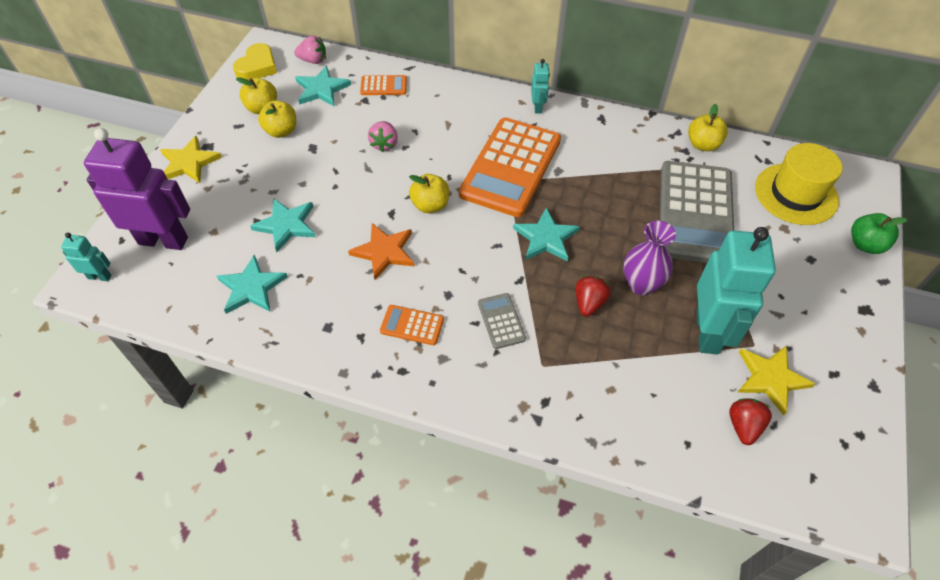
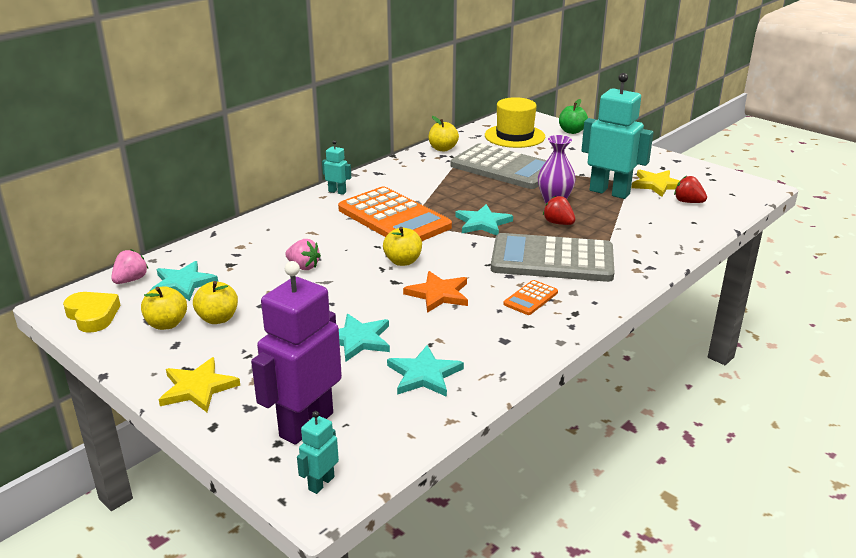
camera: 65 degrees left, 25 degrees down
(383, 86) = (222, 251): orange calculator -> none
(501, 321) = (552, 259): grey calculator -> grey calculator, size x2.33

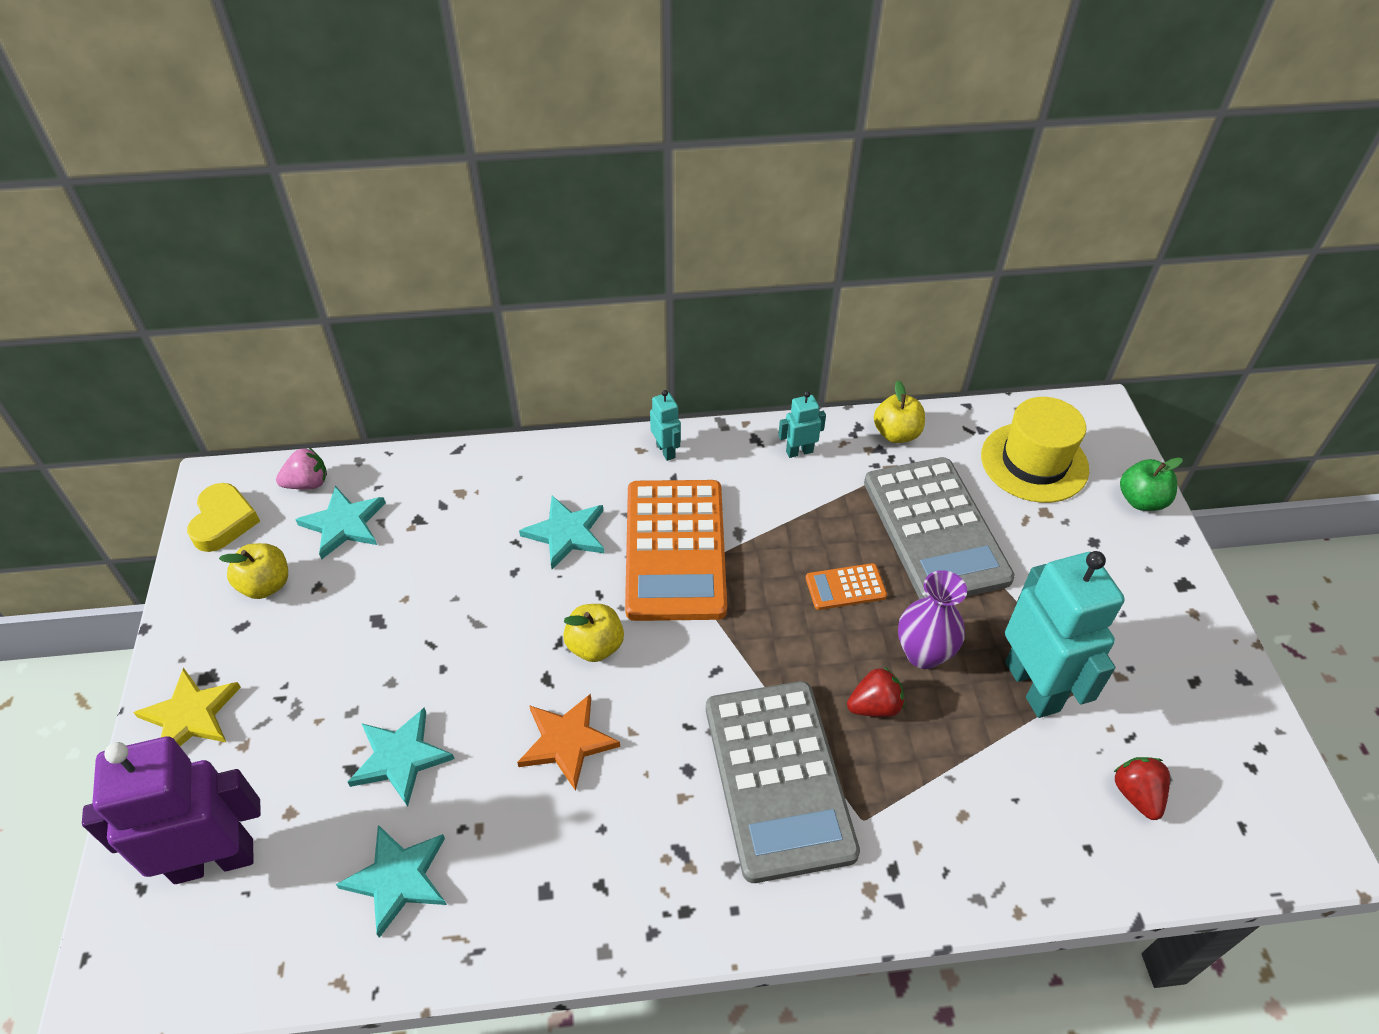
camera: 40 degrees right, 20 degrees up
(218, 318) = (315, 611): yellow apple -> none
(303, 266) = (482, 577): pink strawberry -> none
(321, 483) = (135, 966): turquoise robot -> turquoise robot (799, 451)
(482, 223) = (773, 635): turquoise star -> turquoise star (566, 533)
(530, 298) = (663, 837): orange calculator -> orange calculator (845, 587)
(552, 259) = (778, 779): grey calculator -> grey calculator turned 150 degrees counterclockwise
(558, 223) = (874, 706): red strawberry -> red strawberry turned 75 degrees clockwise
(657, 185) = (1132, 718): yellow star -> none

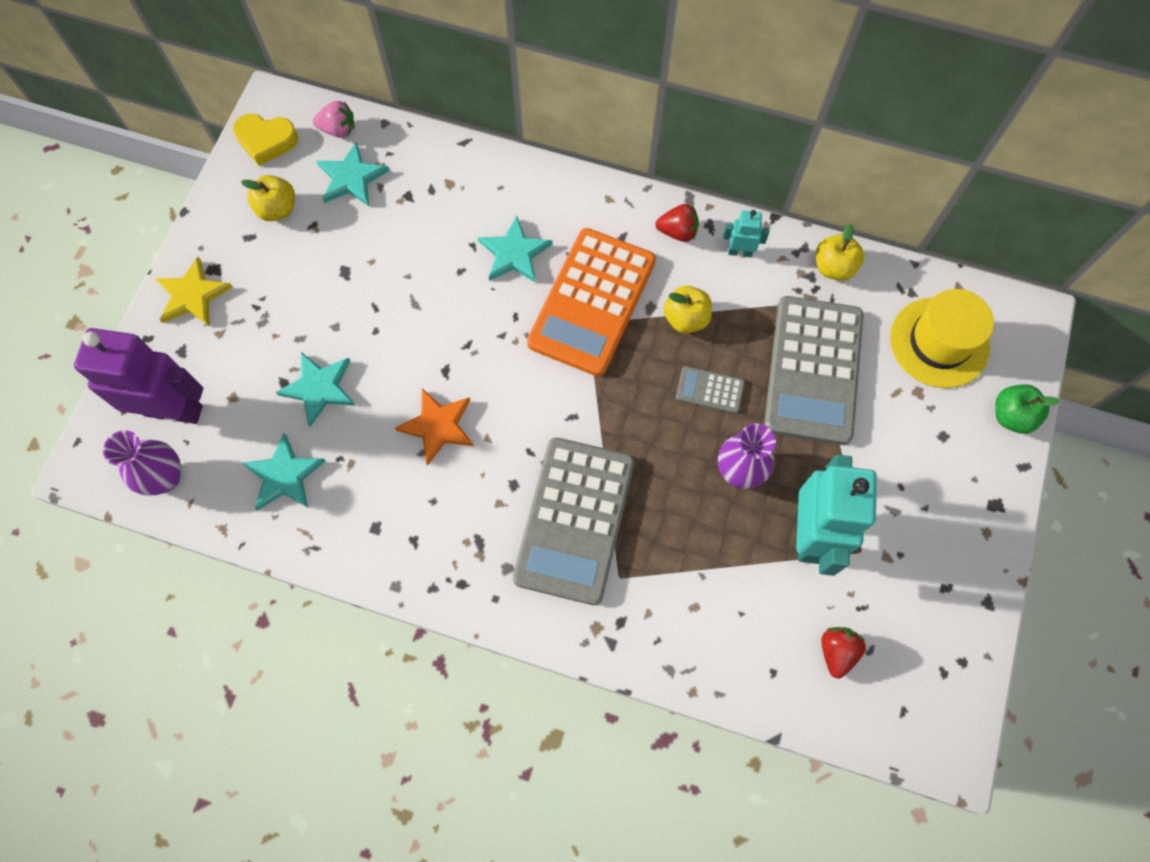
camera: 25 degrees right, 20 degrees up
(224, 521) = (266, 141): yellow heart -> yellow heart turned 75 degrees clockwise
(233, 951) = (165, 478): none -> purple vase
(595, 646) = (492, 359): yellow apple -> yellow apple (686, 319)
(666, 450) = (629, 208): turquoise robot -> none
(845, 587) = (710, 390): orange calculator -> grey calculator
(874, 706) = (677, 496): red strawberry -> red strawberry (677, 232)

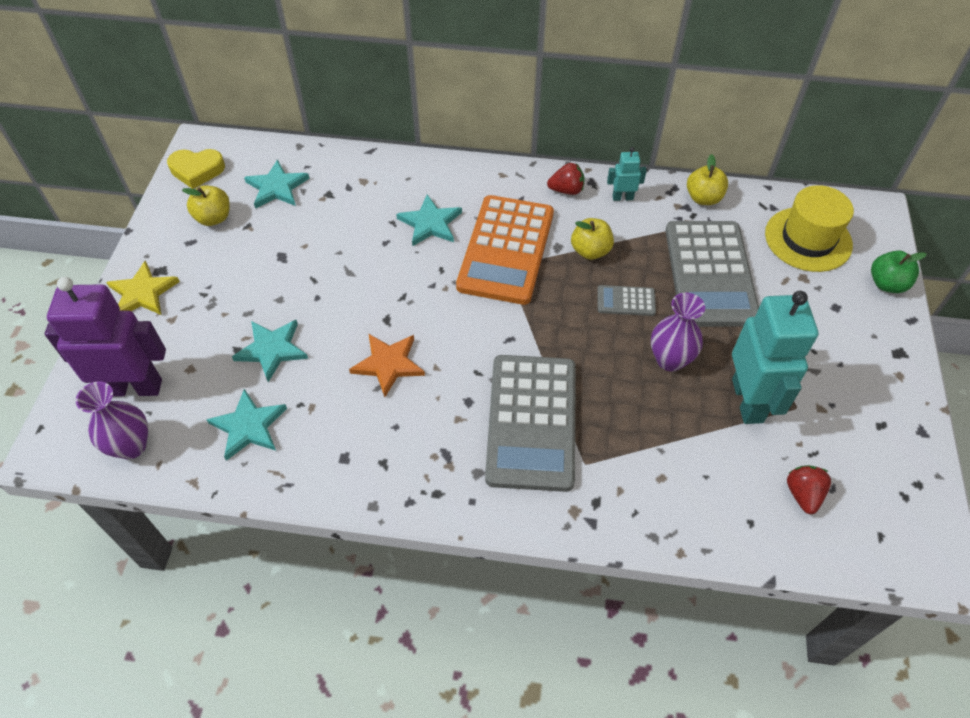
camera: 10 degrees left, 15 degrees down
(338, 130) = (260, 155): pink strawberry -> none

